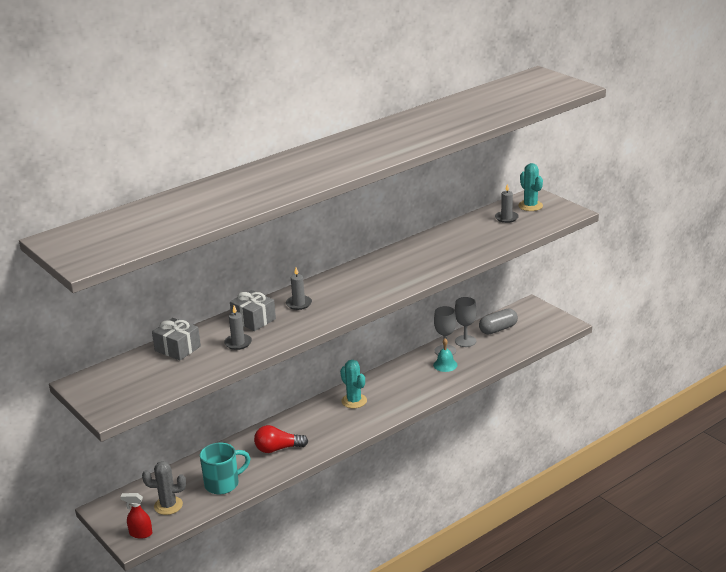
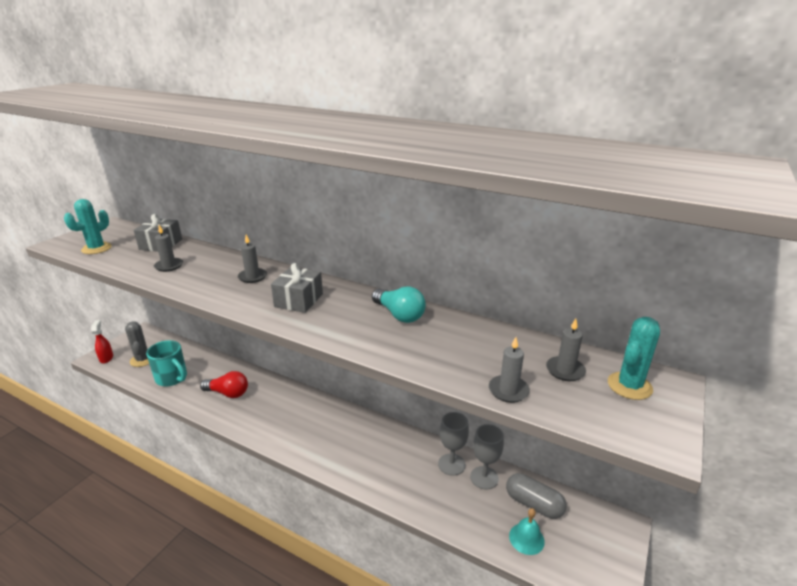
camera: 65 degrees right, 0 degrees up
(253, 320) = (216, 263): grey gift -> grey gift (299, 300)
(278, 449) = (228, 393): red light bulb -> red light bulb turned 135 degrees clockwise
(354, 401) = (320, 419): turquoise cactus -> turquoise cactus (96, 248)
(409, 253) = (399, 315): none -> turquoise light bulb
(445, 365) = (422, 473): turquoise bell -> turquoise bell (526, 538)
(513, 237) = (508, 390): none -> grey candle

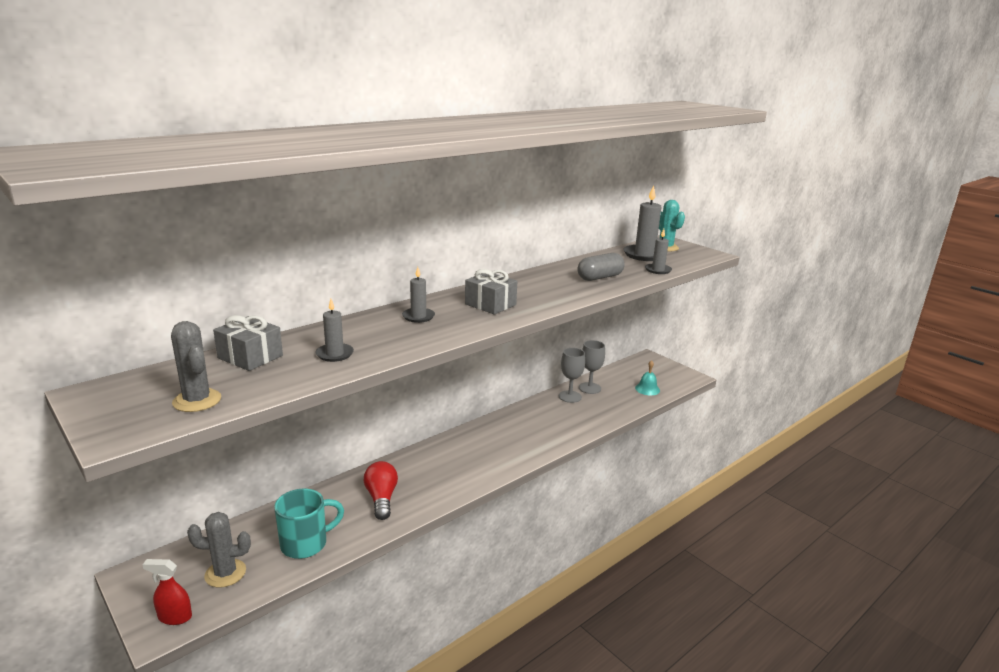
camera: 70 degrees left, 5 degrees down
(96, 248) = (197, 401): turquoise cactus -> grey cactus
(228, 393) = (381, 499): red light bulb -> red light bulb turned 45 degrees counterclockwise
(399, 315) = (546, 278): turquoise light bulb -> none
(533, 504) = (621, 378): grey capsule -> grey capsule (600, 277)
(565, 370) = (644, 255): grey candle -> grey candle, size x1.72

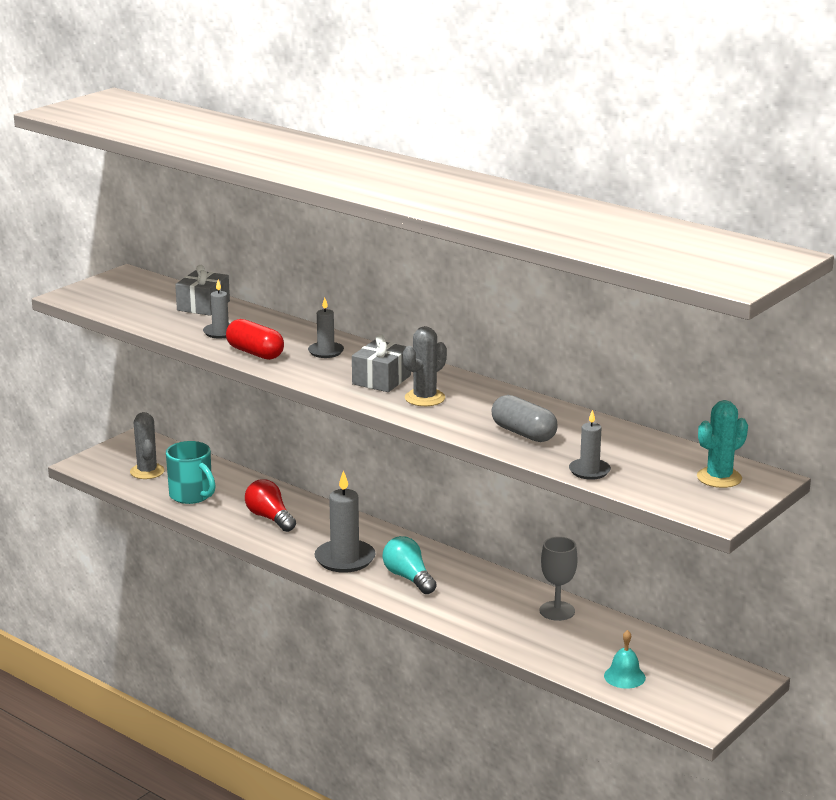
camera: 80 degrees right, 0 degrees up
(174, 617) = (96, 465): red spray bottle -> none
(197, 401) = (122, 305): grey cactus -> grey cactus (425, 398)
(381, 499) = (270, 518): red light bulb -> red light bulb turned 105 degrees counterclockwise
(401, 343) = (255, 353): none -> red capsule
(511, 443) = (408, 578): none -> turquoise light bulb
(589, 388) = (594, 626): grey goblet -> none
(644, 255) = (659, 461): grey candle -> grey candle (345, 559)

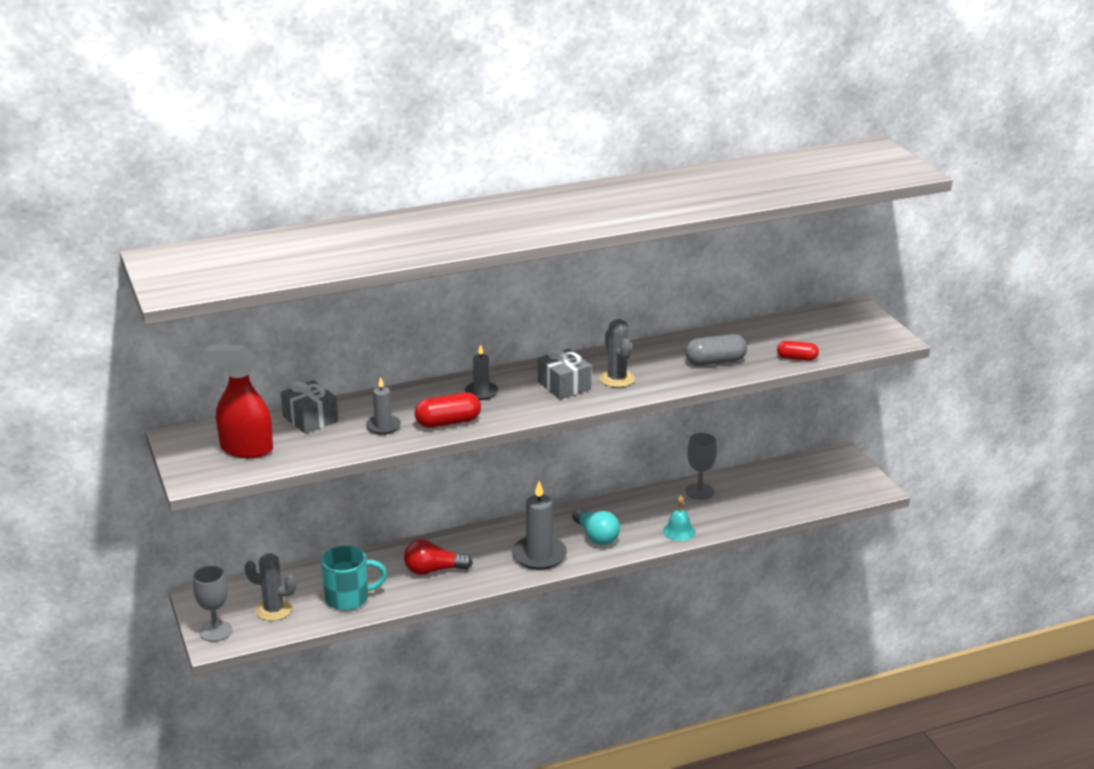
camera: 60 degrees left, 5 degrees up
(98, 459) = (215, 631): none -> grey goblet
(130, 299) = (246, 449): none -> red spray bottle
(408, 578) = (596, 536): turquoise light bulb -> turquoise light bulb turned 120 degrees counterclockwise
(589, 471) = (797, 358): grey candle -> red capsule
(624, 676) = (805, 496): turquoise bell -> turquoise bell (679, 531)
(719, 478) = (843, 321): turquoise cactus -> none

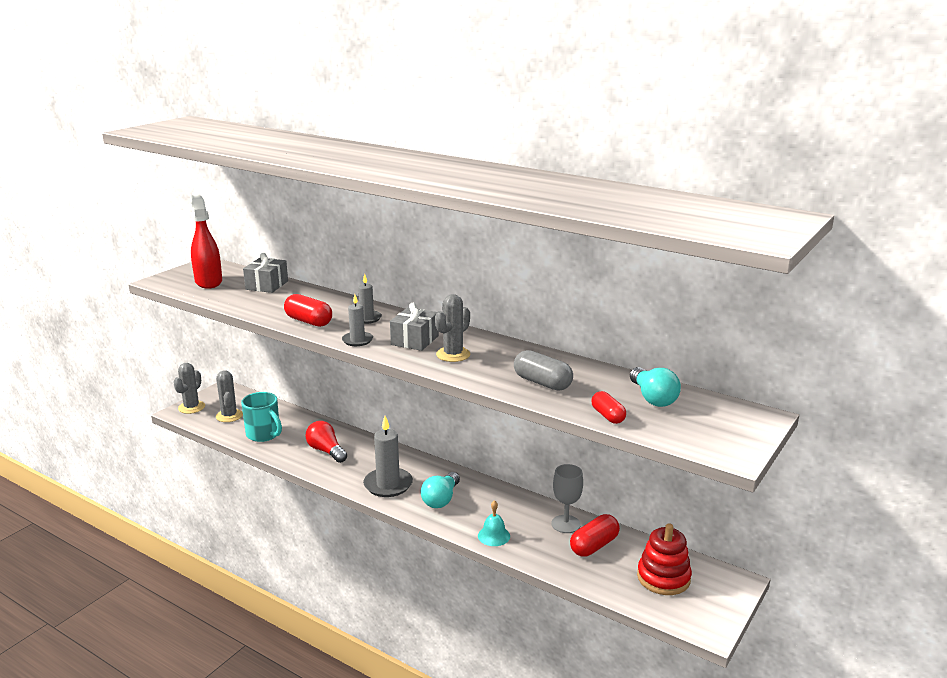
camera: 55 degrees right, 5 degrees down
(215, 631) = (191, 407): grey goblet -> grey cactus
(383, 426) = (280, 306): grey candle -> grey candle (357, 340)
(741, 491) = (594, 546): none -> red capsule
(789, 332) = (653, 398): none -> turquoise light bulb
(808, 480) = (663, 578): none -> red stacking toy

